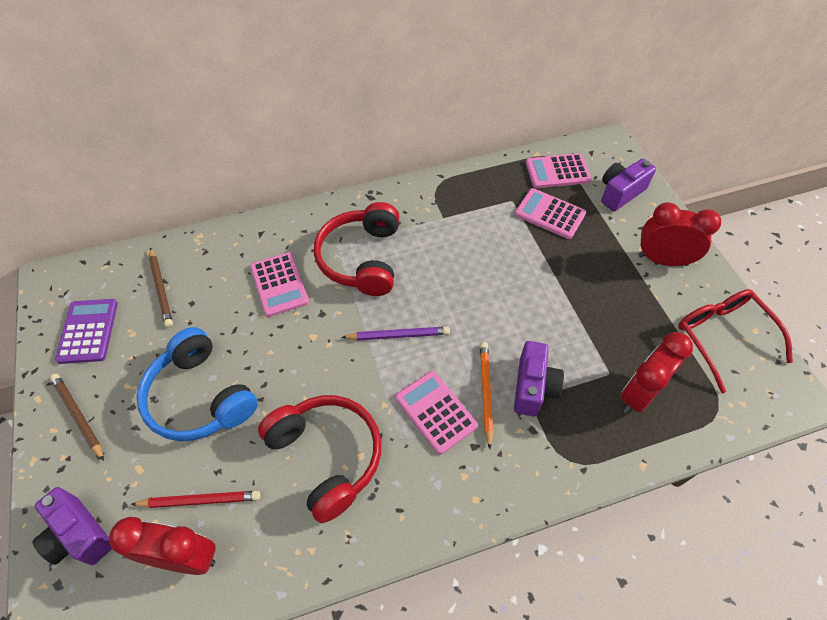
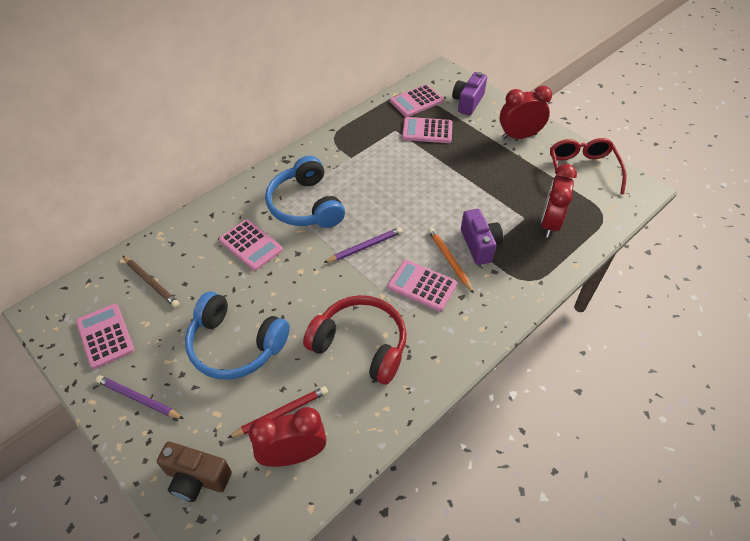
camera: 25 degrees left, 5 degrees down
(78, 416) = (138, 399): brown pencil -> purple pencil
(79, 535) = (197, 478): purple camera -> brown camera
(88, 331) = (105, 336): purple calculator -> pink calculator
(361, 258) = (305, 205): red headphones -> blue headphones
(722, 337) = (582, 170): red glasses -> red glasses turned 45 degrees clockwise

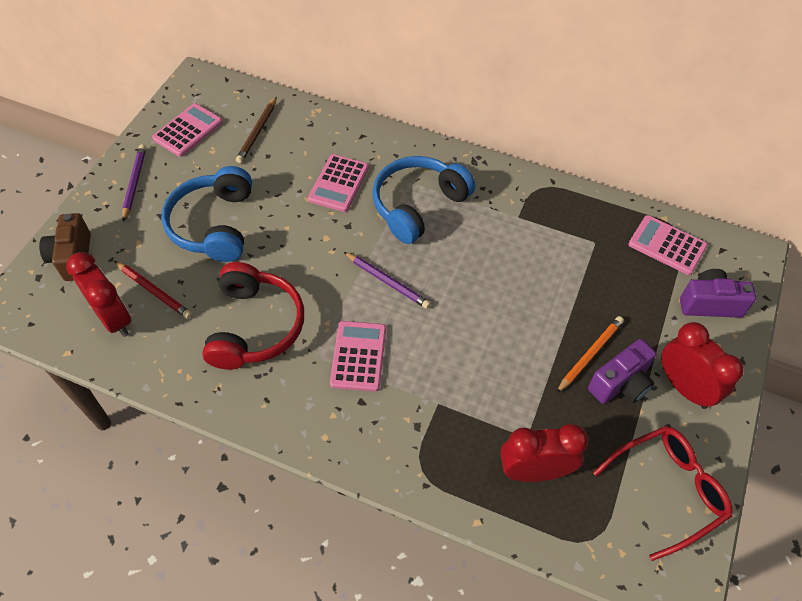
camera: 65 degrees right, 5 degrees up
(427, 131) = (617, 276): pink calculator -> none
(449, 260) = (410, 372): orange pencil -> orange pencil (590, 354)
(479, 245) = (451, 397): purple camera -> purple camera (620, 383)

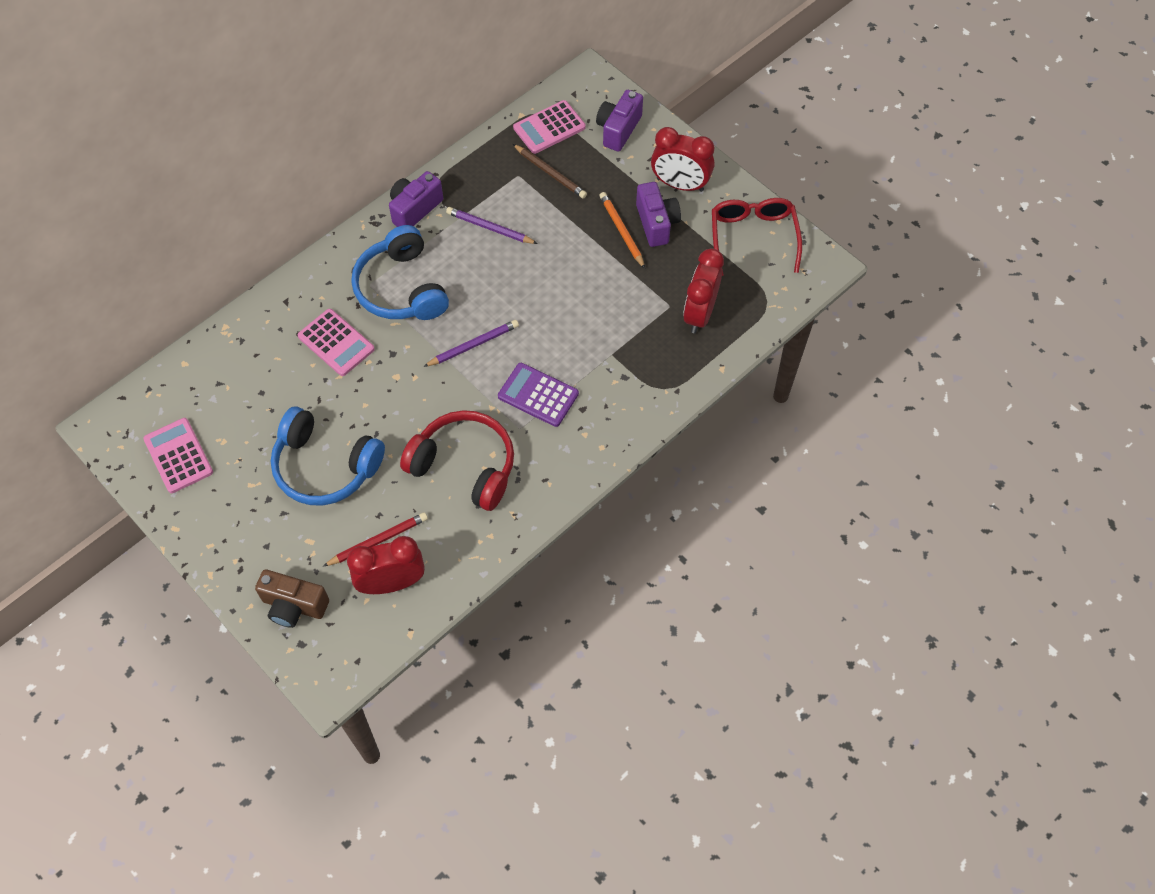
camera: 65 degrees left, 5 degrees up
(134, 183) = (224, 525): purple pencil -> purple pencil (489, 228)
(257, 132) = (222, 391): brown pencil -> brown pencil (550, 173)
(358, 356) = (538, 395): pink calculator -> purple calculator
(505, 182) = (414, 209): none -> purple camera
(684, 387) = (680, 185): red clock -> red clock turned 150 degrees counterclockwise

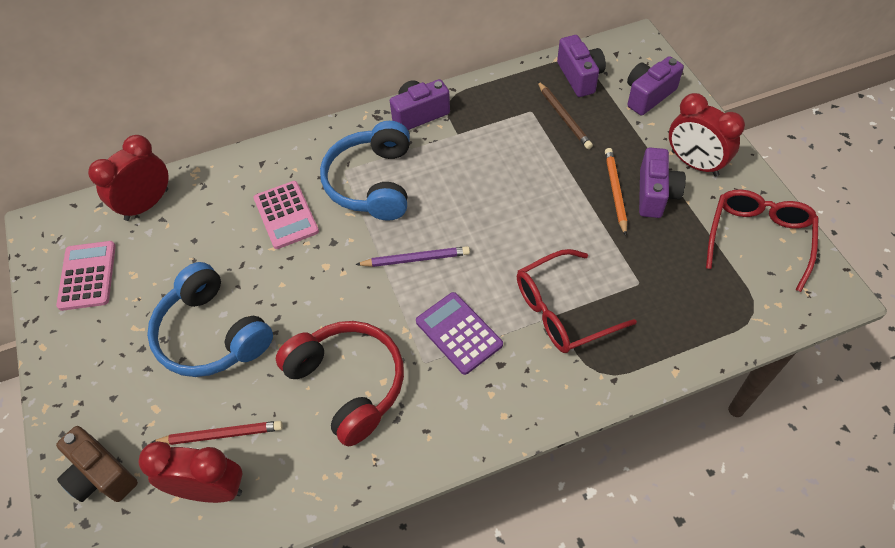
camera: 25 degrees right, 5 degrees down
(489, 228) = (482, 151): purple pencil -> none
(549, 128) = (579, 77): pink calculator -> purple camera
(616, 349) = (563, 310): none -> red glasses
(700, 313) = (670, 302): red clock -> red clock (147, 204)

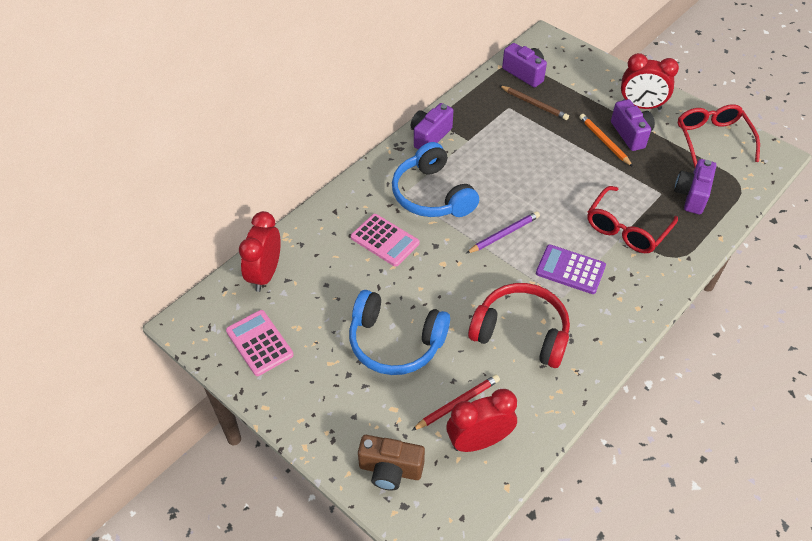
camera: 30 degrees left, 5 degrees down
(648, 95) = (580, 71): purple camera -> purple camera (692, 195)

